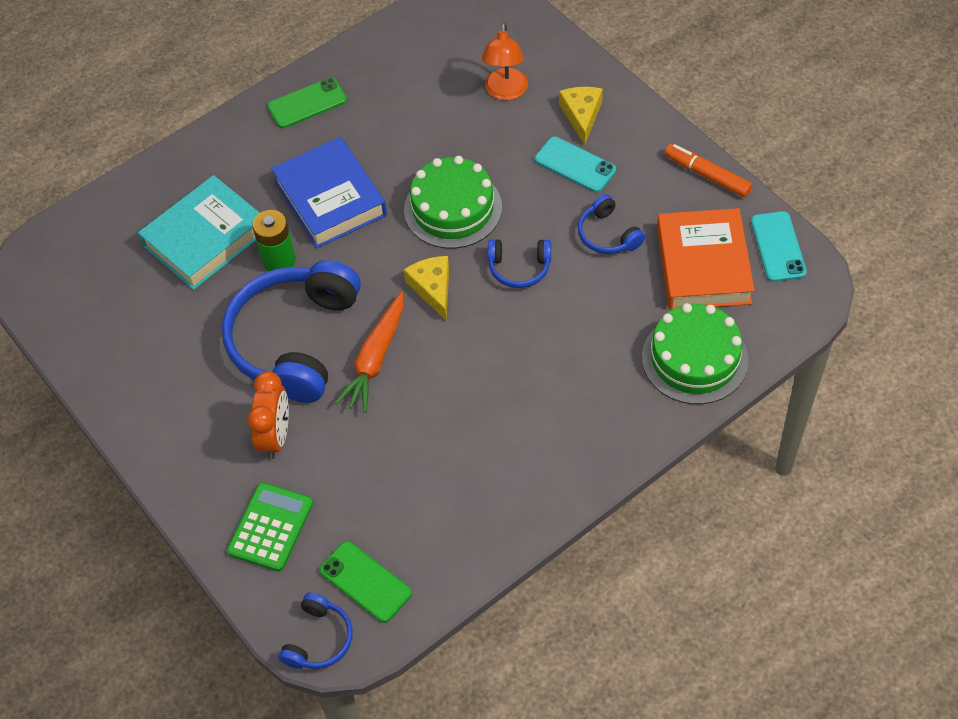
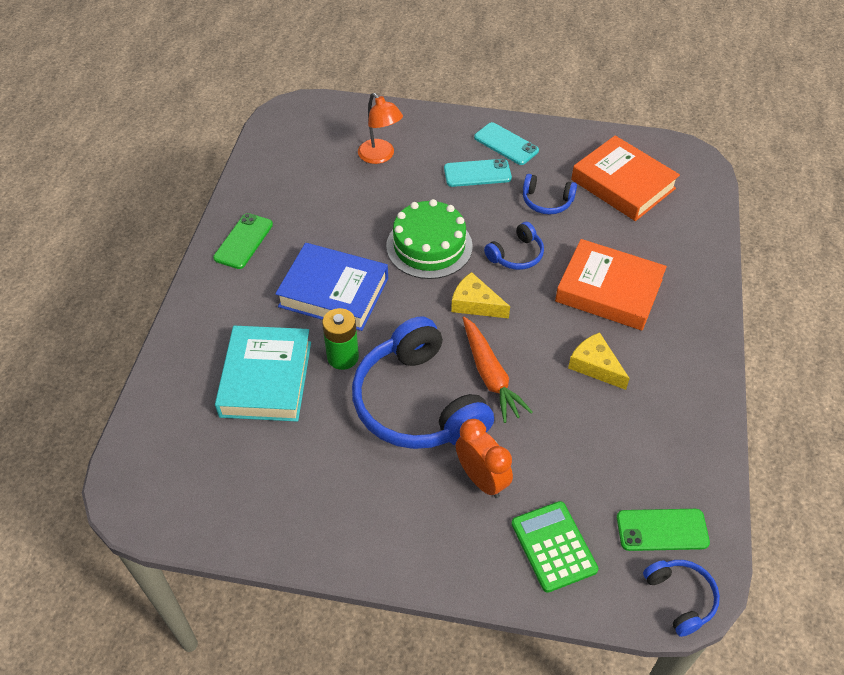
camera: 45 degrees left, 5 degrees down
(563, 357) = (609, 290): none -> orange book
(581, 115) = (447, 143): yellow cheese -> yellow cheese (595, 366)
(694, 358) = (683, 239): green cake -> none
(707, 175) = (563, 134): orange marker -> none
(778, 247) = (650, 149): turquoise phone -> turquoise phone (506, 144)

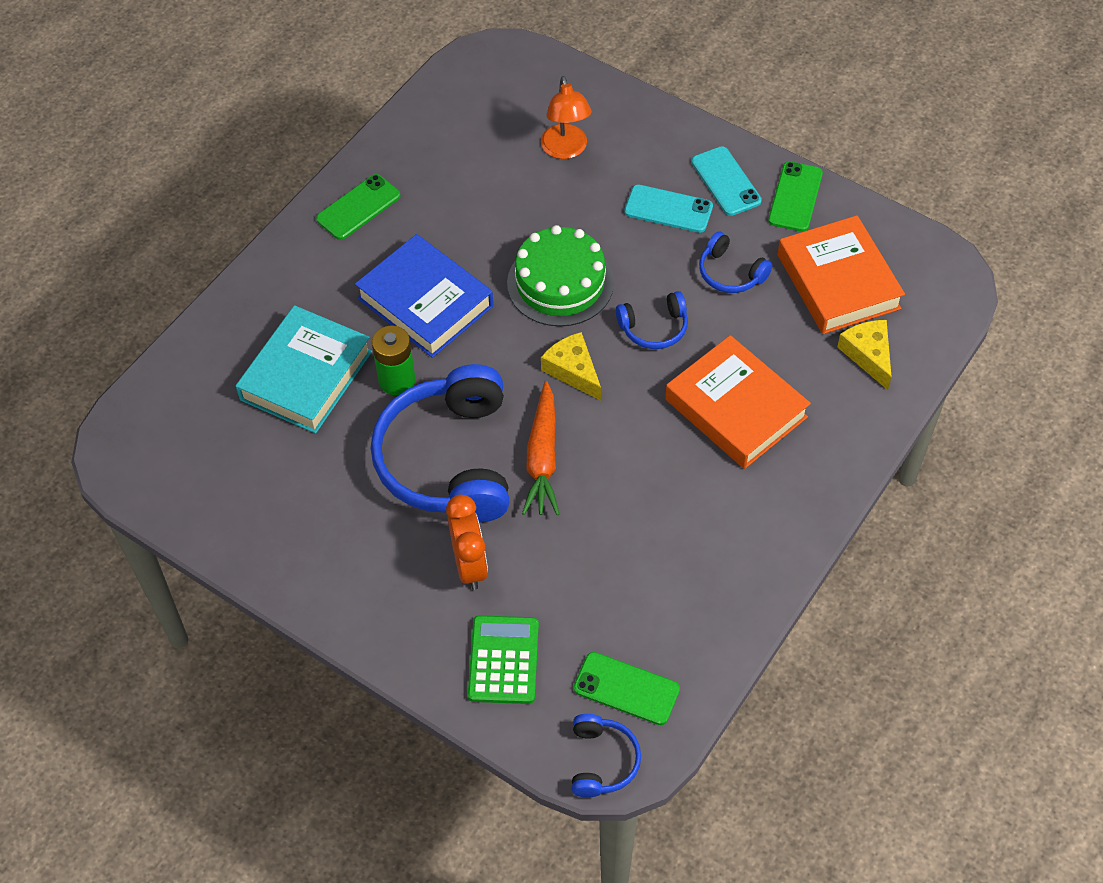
camera: 25 degrees right, 5 degrees up
(559, 140) = (795, 197): none -> green phone
(595, 366) = (665, 489): yellow cheese -> yellow cheese (868, 355)

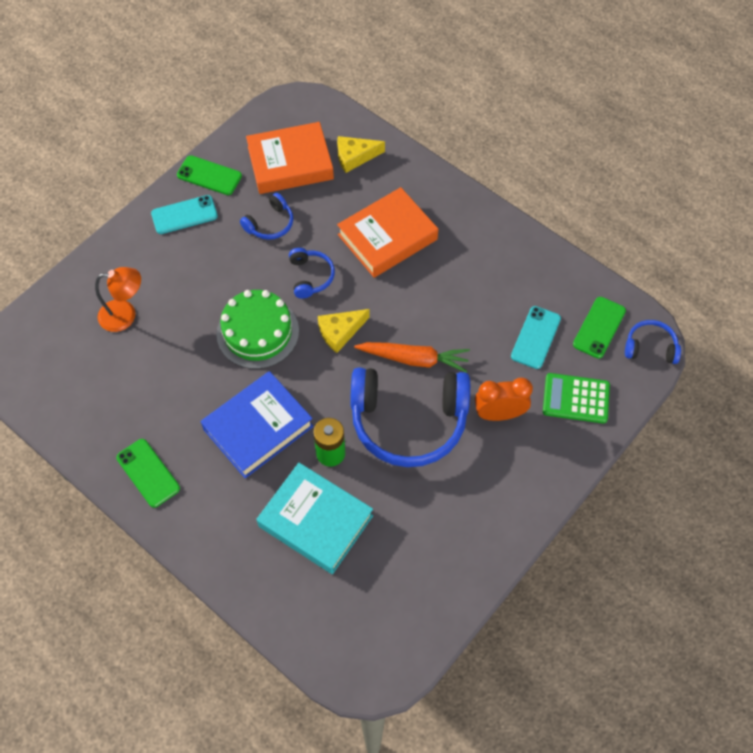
camera: 85 degrees left, 5 degrees up
(668, 209) = (202, 254): turquoise phone -> turquoise phone (535, 337)

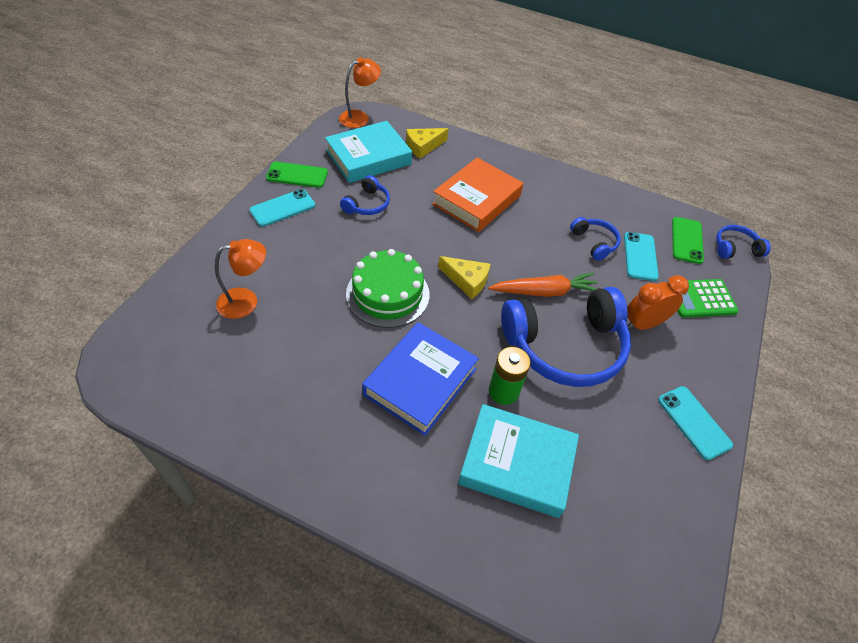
camera: 20 degrees left, 10 degrees down
(148, 473) = (315, 454): green phone -> none
(290, 163) = (368, 157): orange book -> turquoise book
(298, 105) = (359, 117): none -> orange lamp
(310, 276) = (420, 240): blue headphones -> blue headphones (594, 242)
(340, 332) = (467, 281): yellow cheese -> yellow cheese turned 105 degrees counterclockwise
(497, 521) = (694, 422): none -> turquoise phone

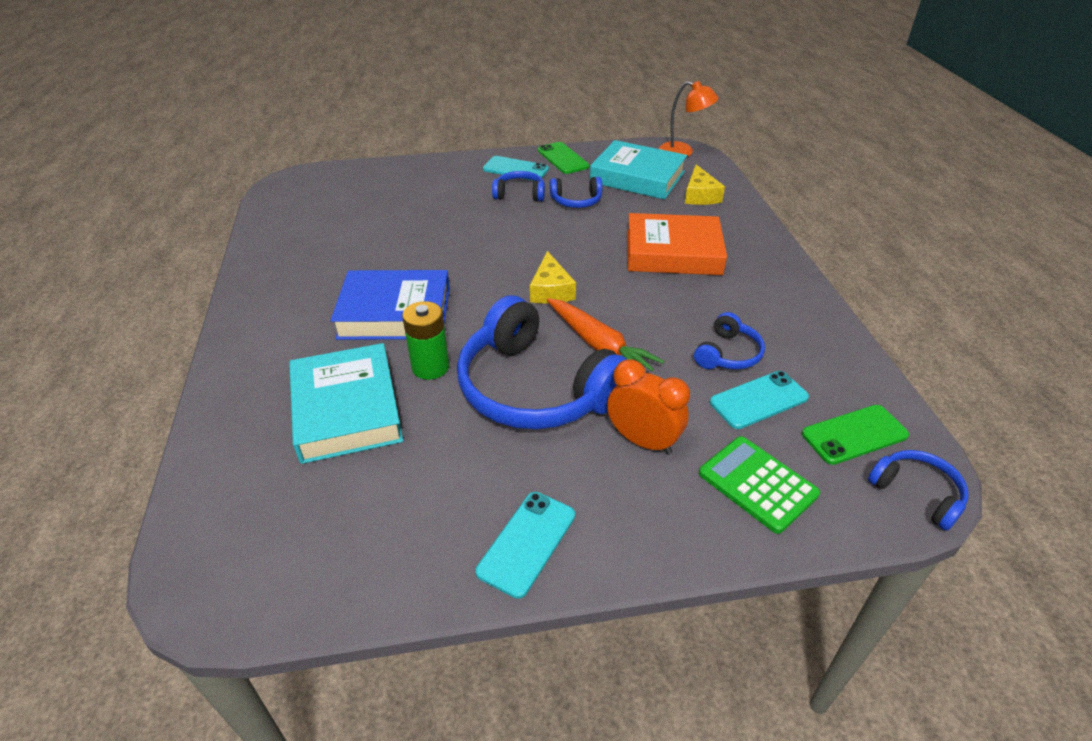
camera: 60 degrees right, 10 degrees down
(246, 301) = (397, 198): orange lamp -> none
(323, 227) = (519, 194): none -> blue headphones
(387, 294) = (480, 255): green cake -> none
(423, 146) = (700, 195): yellow cheese -> yellow cheese turned 120 degrees counterclockwise

